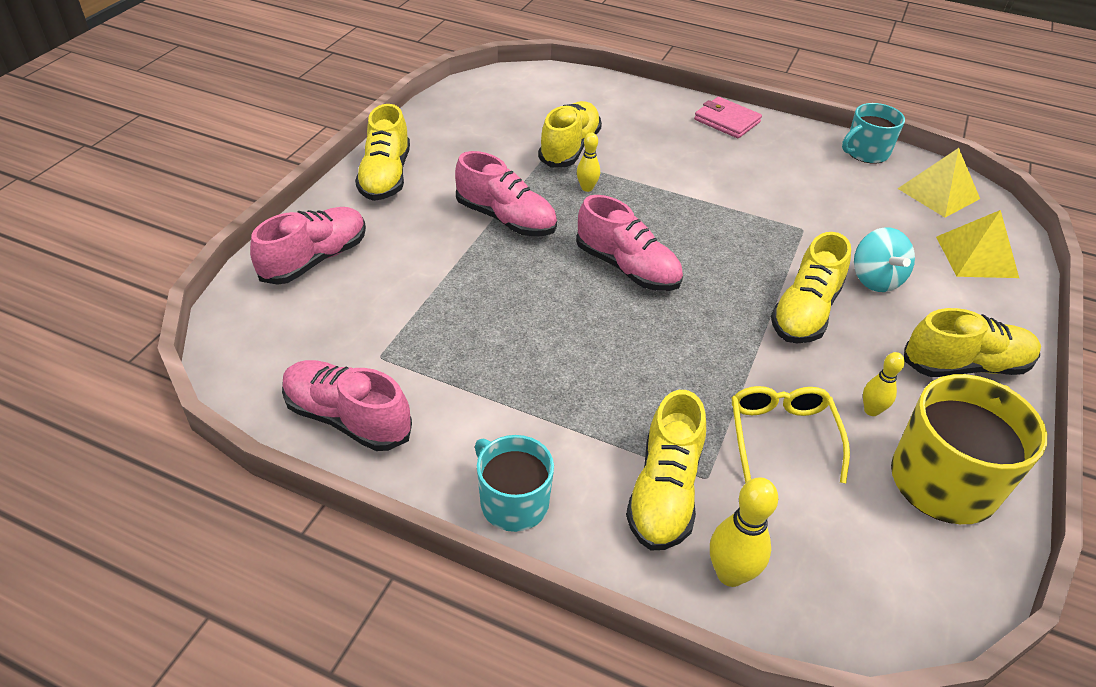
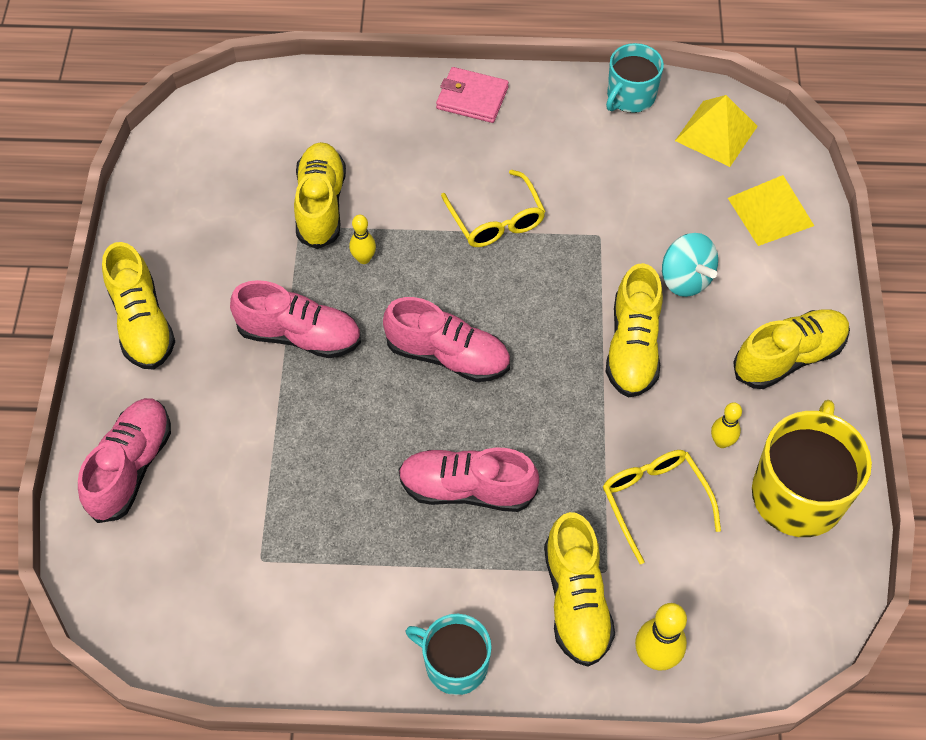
camera: 20 degrees left, 15 degrees up
(347, 418) = (268, 640): pink shoe -> pink shoe (467, 489)
(713, 195) = (496, 220): none -> yellow glasses

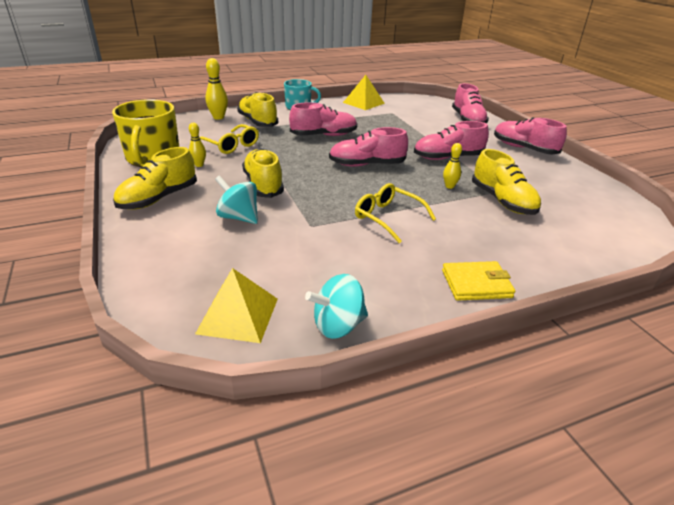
camera: 155 degrees right, 25 degrees down
(142, 323) = (524, 149): yellow shoe -> pink shoe
(472, 98) = (476, 284): pink wallet -> yellow wallet
(630, 96) = (338, 325): turquoise mug -> turquoise spinning top
(770, 211) = (176, 268): yellow pyramid -> yellow pyramid (364, 103)

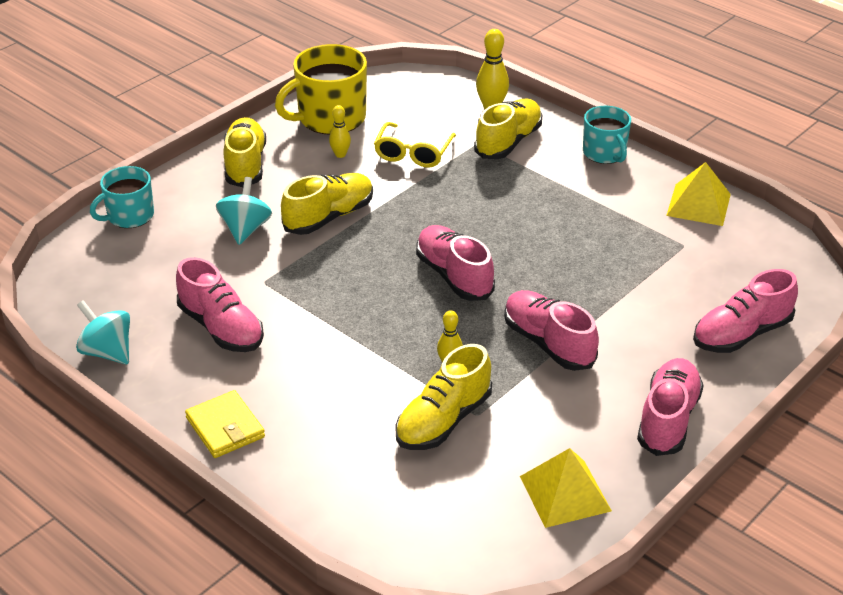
camera: 65 degrees right, 5 degrees up
(149, 266) = (129, 216): none -> turquoise mug
(159, 198) = (245, 165): yellow shoe -> yellow shoe turned 75 degrees clockwise
(238, 315) = (91, 292): yellow pyramid -> yellow pyramid (565, 493)
(324, 135) = (518, 211): pink shoe -> pink shoe (221, 328)
(387, 217) = (322, 331): yellow glasses -> none

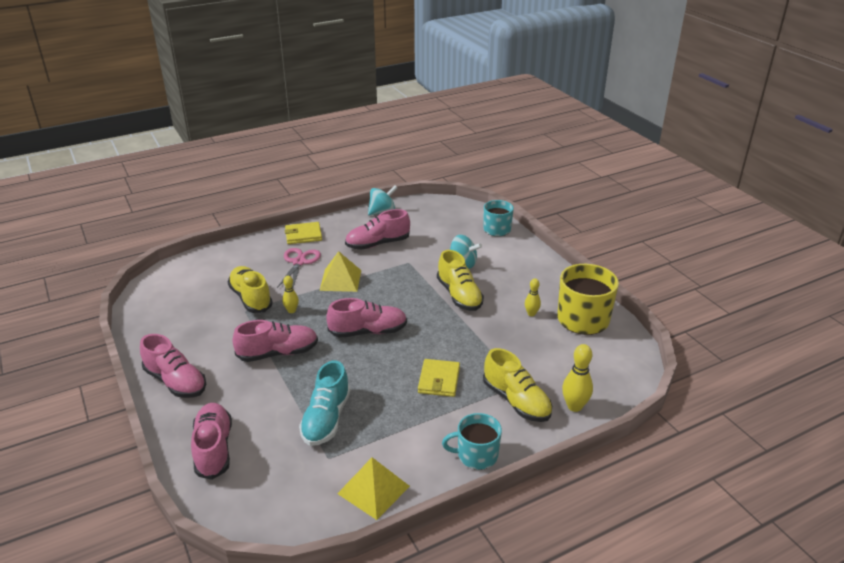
camera: 110 degrees right, 5 degrees down
(245, 165) = (534, 274): yellow shoe -> none
(315, 402) = (299, 262): none -> pink scissors
(413, 153) = (519, 347): yellow glasses -> none
(510, 198) = (439, 380): none -> yellow wallet
(565, 493) = (164, 325): yellow pyramid -> yellow pyramid (340, 280)
(631, 264) = (326, 419): none -> turquoise shoe

